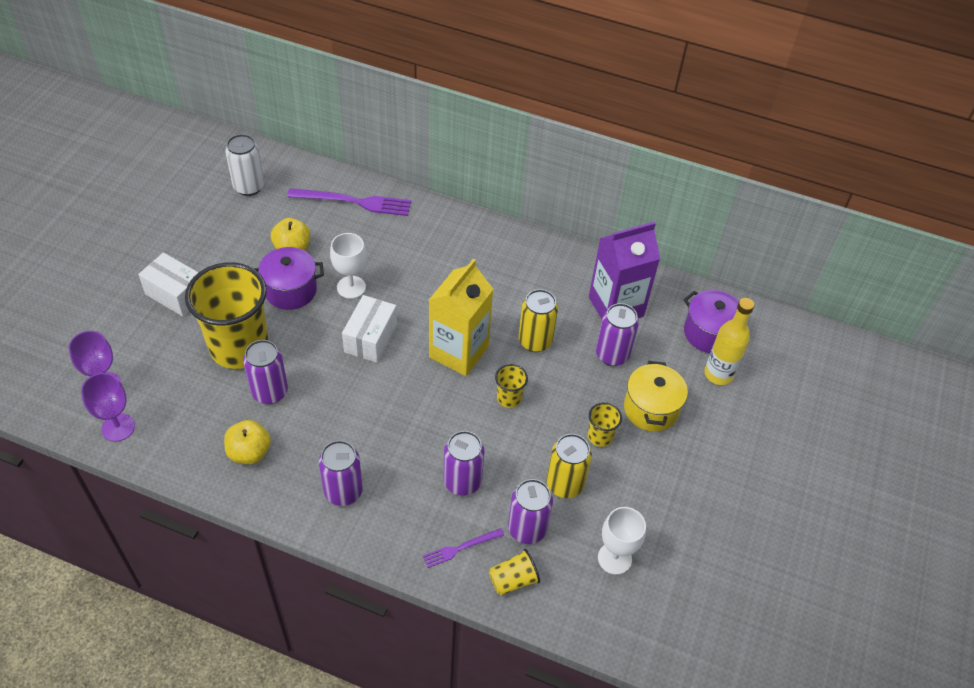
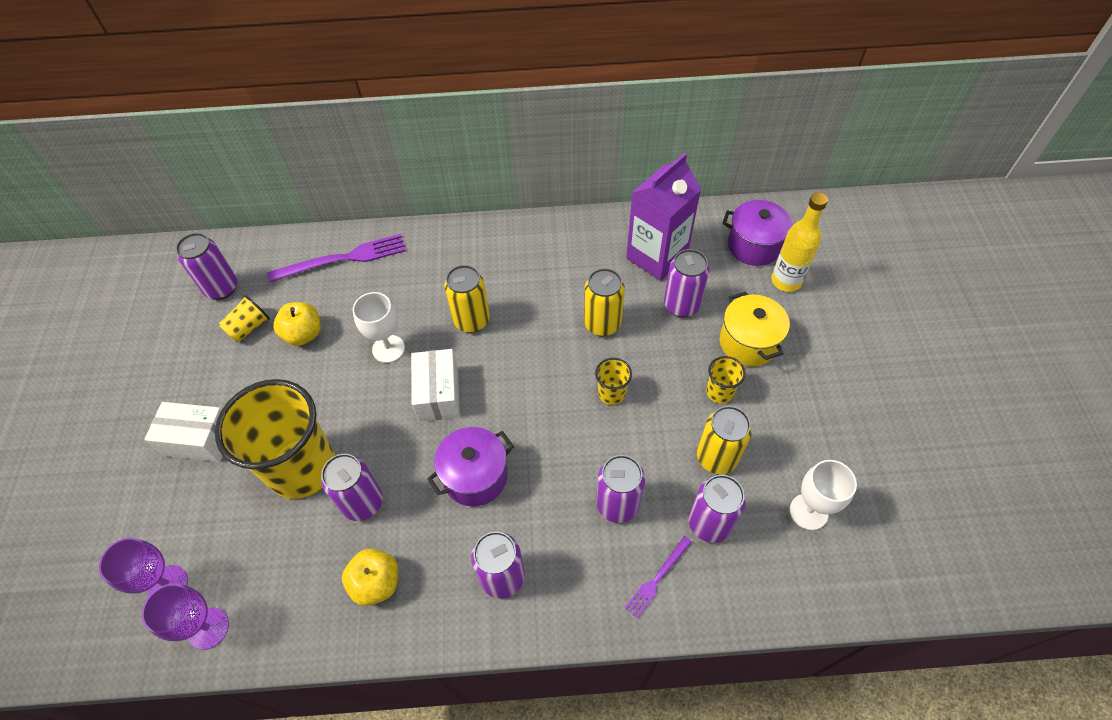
camera: 20 degrees left, 5 degrees up
(249, 187) = (221, 288): white can -> purple can
(290, 290) = (326, 380): purple pot -> purple pot (475, 476)
(429, 293) = (471, 320): none -> yellow can
(458, 352) = (535, 368): yellow carton -> none
(513, 580) = (728, 586): yellow cup -> yellow cup (249, 327)

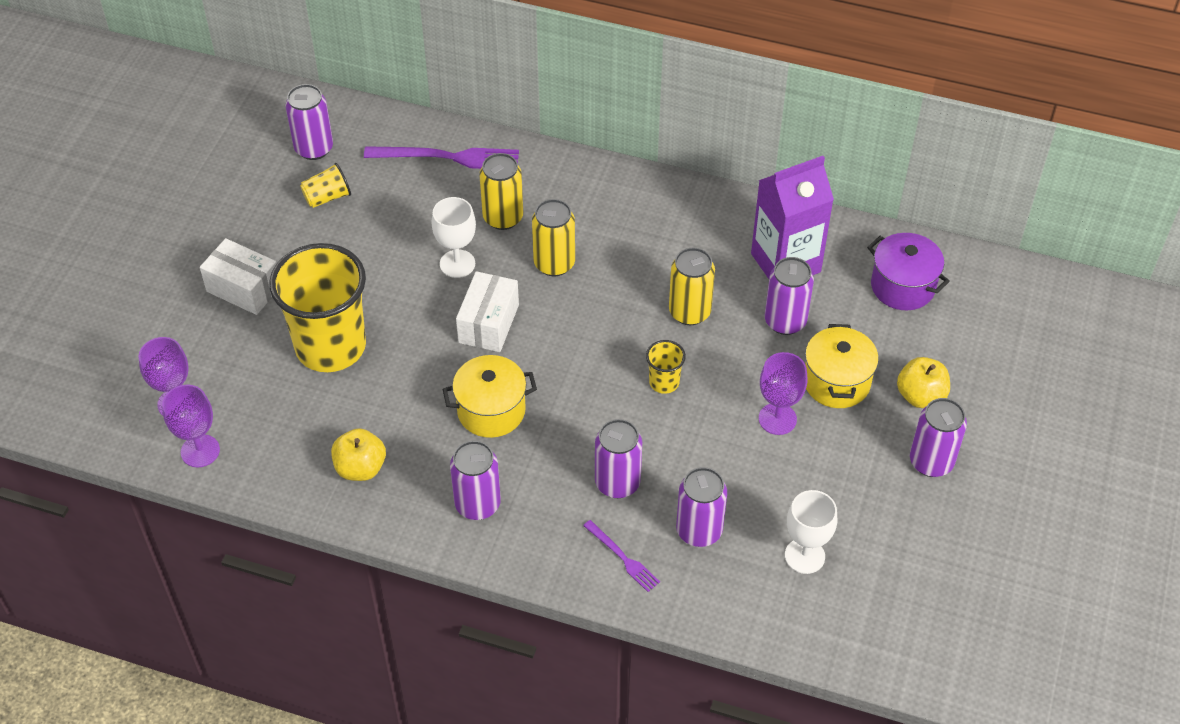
camera: 20 degrees right, 5 degrees down
(303, 334) = (378, 221): yellow apple -> yellow apple (920, 396)
(362, 503) = (375, 396): purple can -> purple can (931, 462)
(475, 476) = (491, 411): purple pot -> yellow pot
(657, 578) = (623, 557): purple fork -> purple fork turned 105 degrees counterclockwise
(716, 457) = (739, 477): yellow can -> yellow can (503, 217)
(719, 392) = (777, 419): yellow cup -> purple goblet
(786, 281) = (916, 335): yellow bottle -> none

